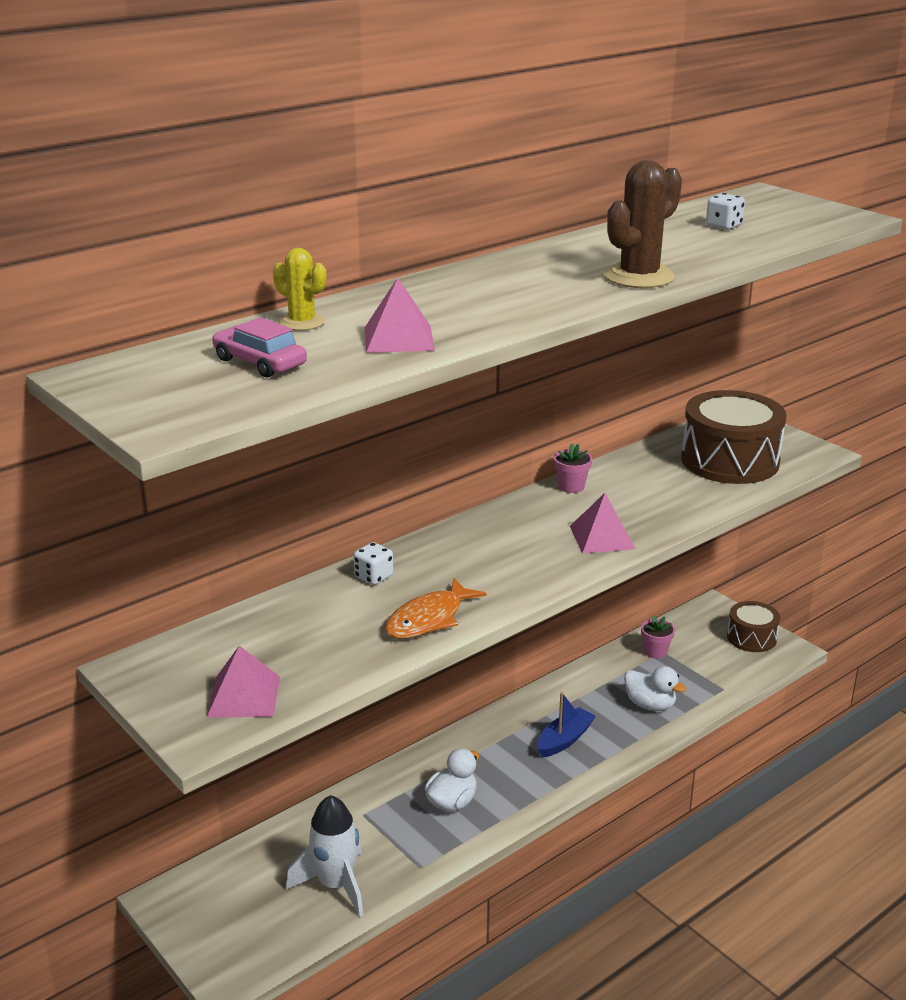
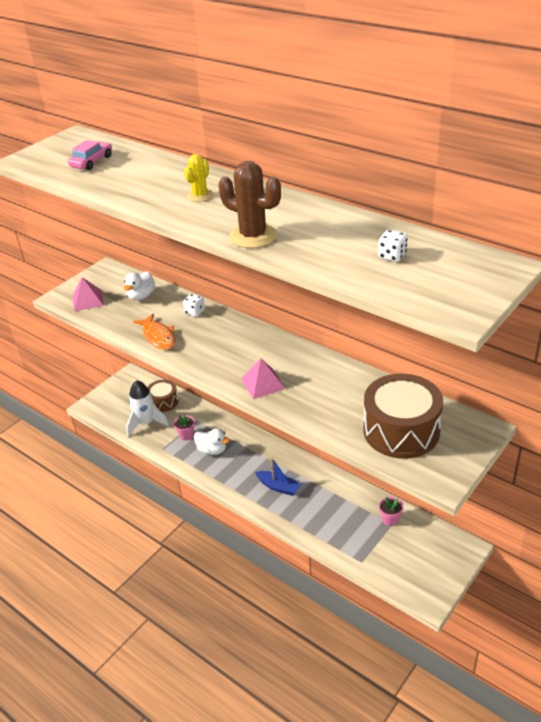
camera: 80 degrees right, 10 degrees up
(302, 322) = (146, 160): yellow cactus -> yellow cactus (200, 195)
(398, 338) = (128, 185): pink pyramid -> none
(429, 619) = (158, 337): orange fish -> orange fish turned 150 degrees counterclockwise
(571, 487) = (325, 362): pink flower pot -> pink flower pot (186, 435)
(650, 705) = (328, 523): white duck -> white duck (141, 296)
(751, 638) = (434, 574): brown drum -> brown drum (163, 402)

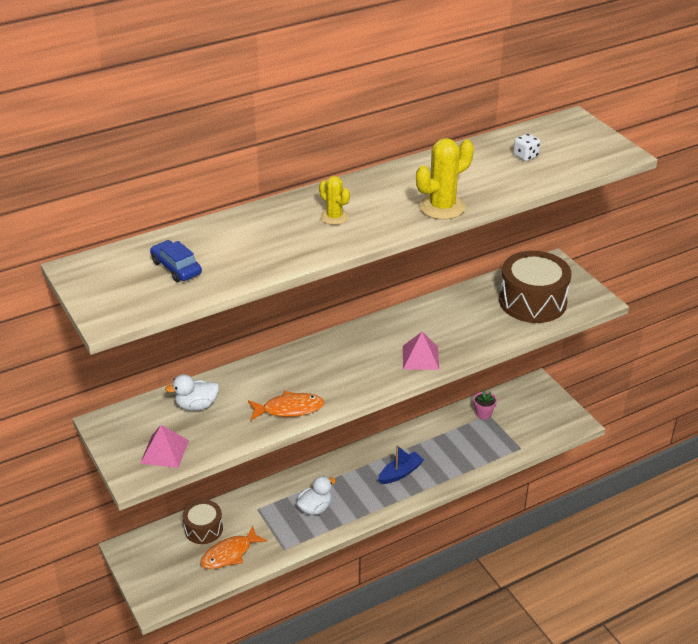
camera: 70 degrees left, 0 degrees up
(92, 162) = (176, 268): pink car -> blue car
(141, 296) = (196, 405): white duck -> white duck turned 120 degrees clockwise
(146, 423) = (229, 554): white rocket -> orange fish
(186, 435) = (276, 523): pink flower pot -> none
(195, 312) = (264, 372): white dice -> none
(253, 236) = (442, 207): brown cactus -> yellow cactus

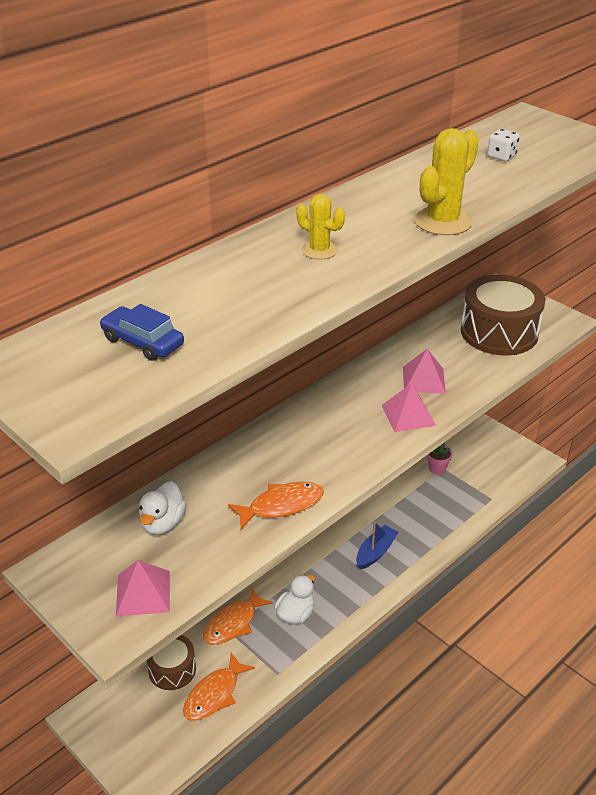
camera: 15 degrees left, 0 degrees up
(196, 405) = (163, 523): white duck -> white duck turned 45 degrees counterclockwise
(263, 505) = (233, 623): none -> orange fish
(447, 331) = (424, 380): none -> pink pyramid

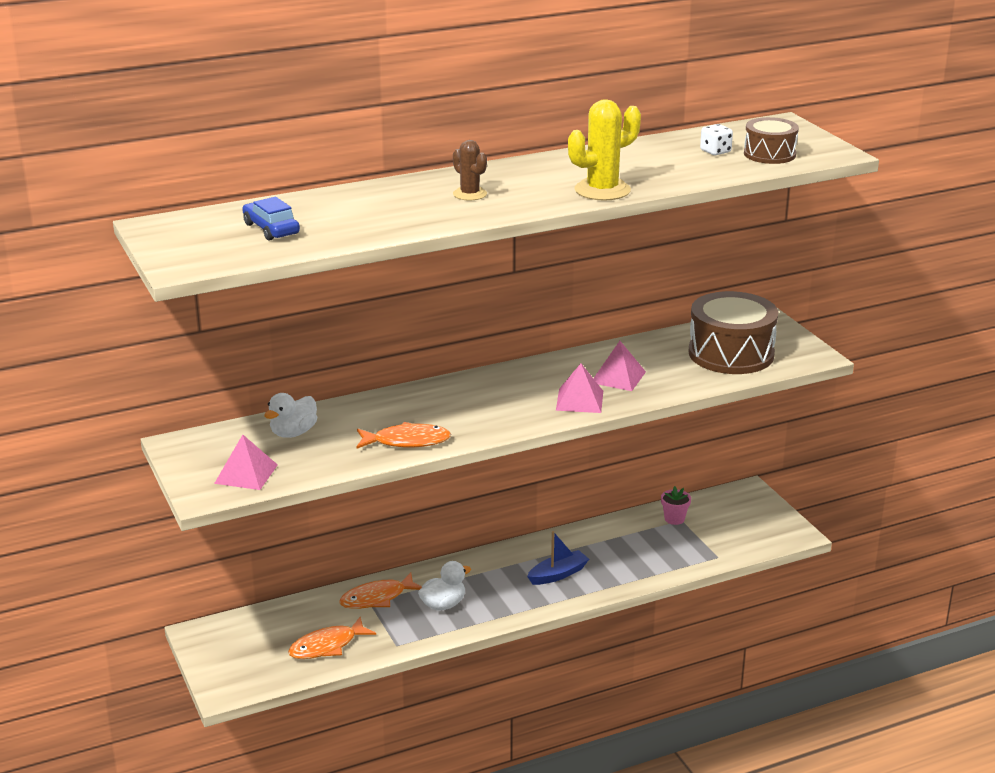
camera: 20 degrees right, 10 degrees down
(172, 669) = (298, 619): brown drum -> brown drum (769, 154)
(319, 250) = (470, 194): yellow cactus -> brown cactus

